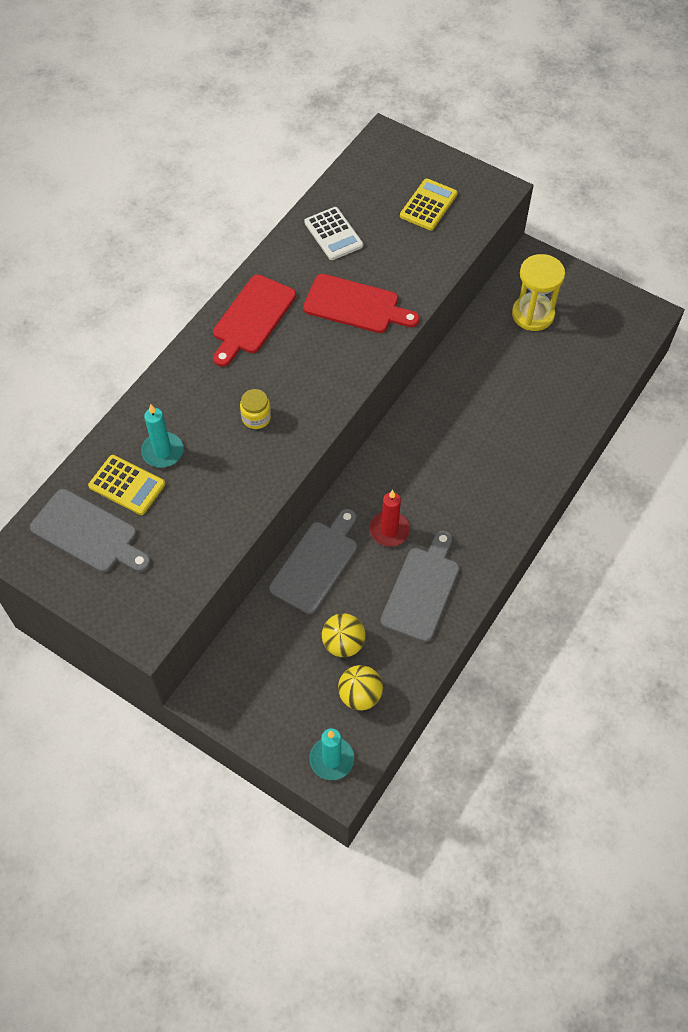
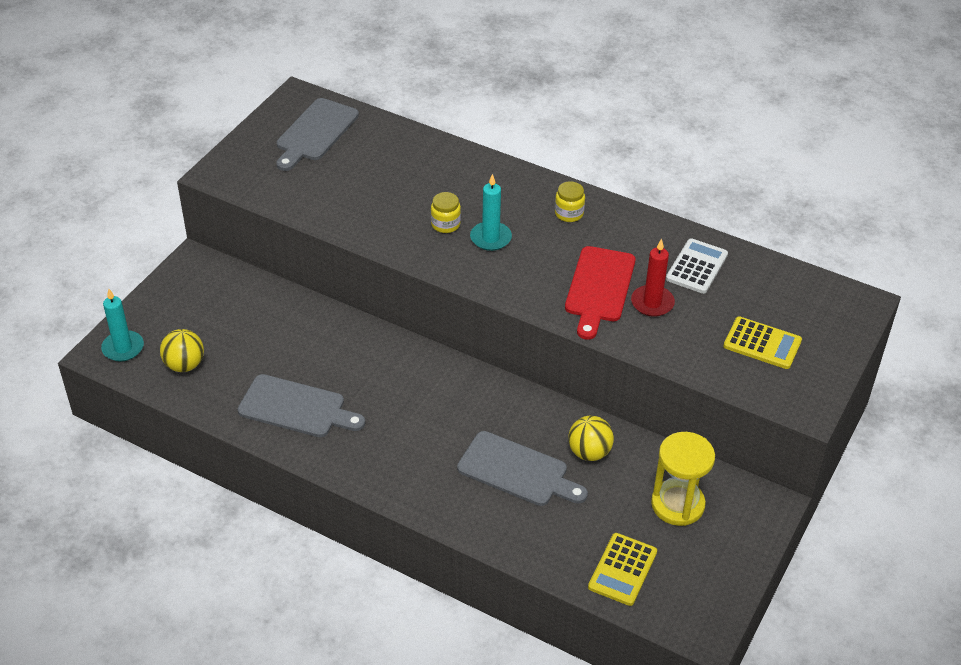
camera: 85 degrees right, 15 degrees down
(127, 485) = (365, 150): yellow calculator -> yellow calculator (622, 569)
(162, 451) = (402, 168): turquoise candle -> turquoise candle (490, 238)
(252, 318) = (569, 213): red cutting board -> yellow jar
(316, 563) = (327, 327): grey cutting board -> grey cutting board (517, 471)
(333, 234) = (696, 267): white calculator -> white calculator turned 150 degrees clockwise
(343, 643) = (239, 351): yellow ball -> yellow ball (589, 452)
(389, 530) = (366, 380): red candle -> red candle (652, 303)

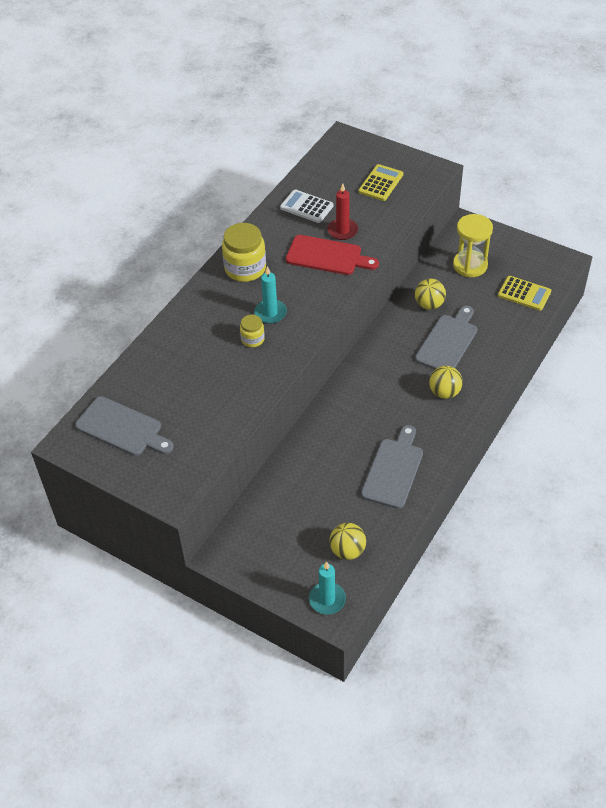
camera: 85 degrees left, 5 degrees up
(423, 463) = (444, 392): none -> yellow ball
(569, 213) = (245, 268): yellow jar -> yellow jar, size x1.86

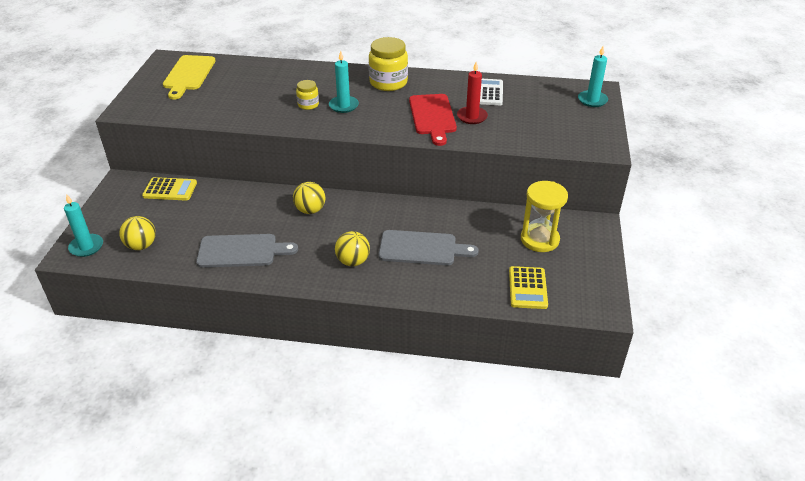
camera: 65 degrees right, 10 degrees down
(122, 428) = (188, 75): grey cutting board -> yellow cutting board
(358, 148) = (592, 100): none -> turquoise candle
(381, 183) = (555, 122): yellow calculator -> yellow calculator (170, 189)
(429, 304) = (464, 225): yellow ball -> yellow ball (310, 210)

